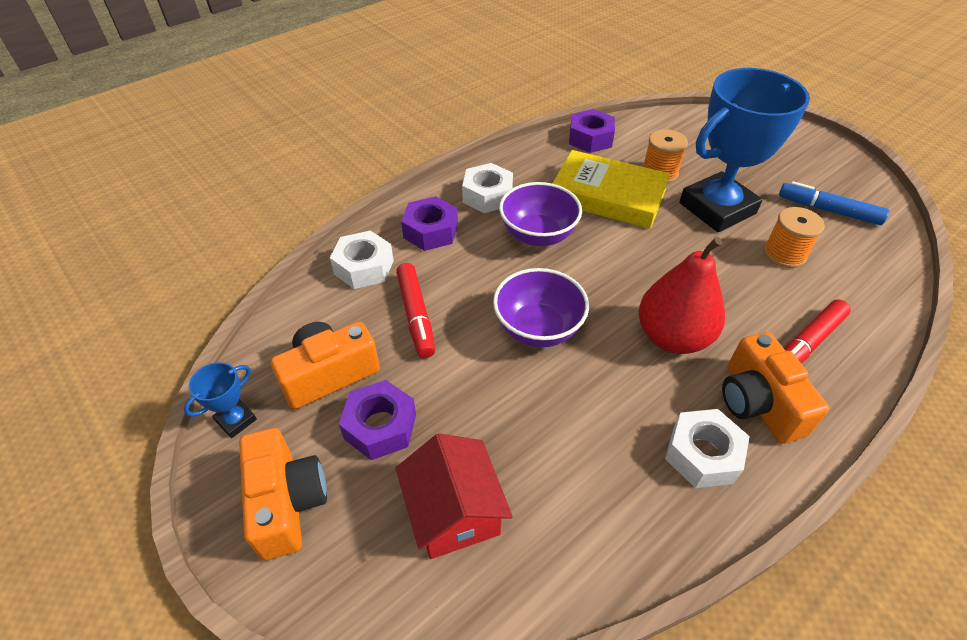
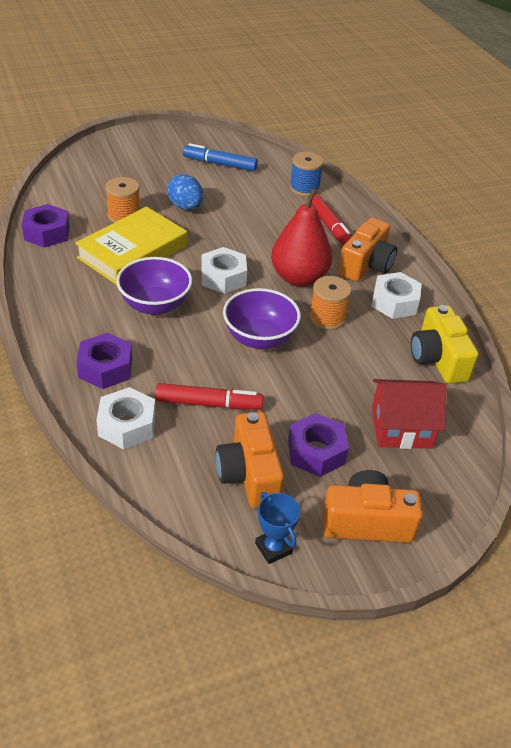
camera: 75 degrees left, 5 degrees down
(487, 195) = (81, 318): white nut -> white nut (223, 277)
(615, 536) = (438, 359): none -> yellow camera
(717, 208) = (185, 207): blue trophy -> blue egg
(758, 403) = (366, 265): orange camera -> orange camera turned 60 degrees counterclockwise
(784, 254) = (250, 200): orange spool -> orange spool (327, 318)
(828, 210) = (220, 164): blue marker -> blue marker turned 60 degrees clockwise
(866, 297) = (304, 188): none -> blue spool

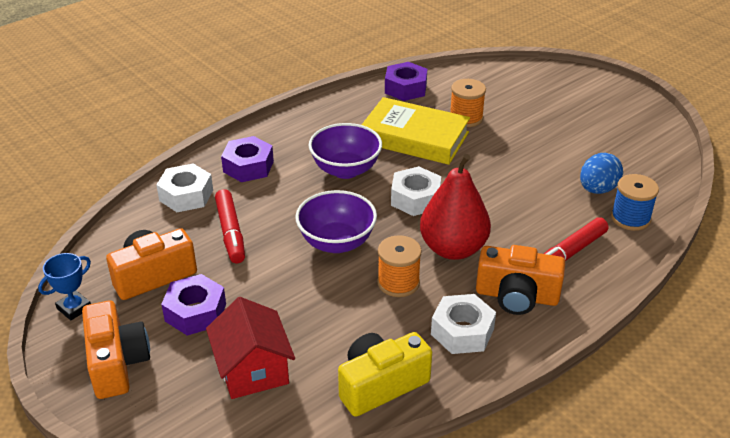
camera: 75 degrees right, 5 degrees down
(185, 207) = (513, 148): blue egg -> blue egg (597, 189)
(220, 164) = (615, 149): blue marker -> none

